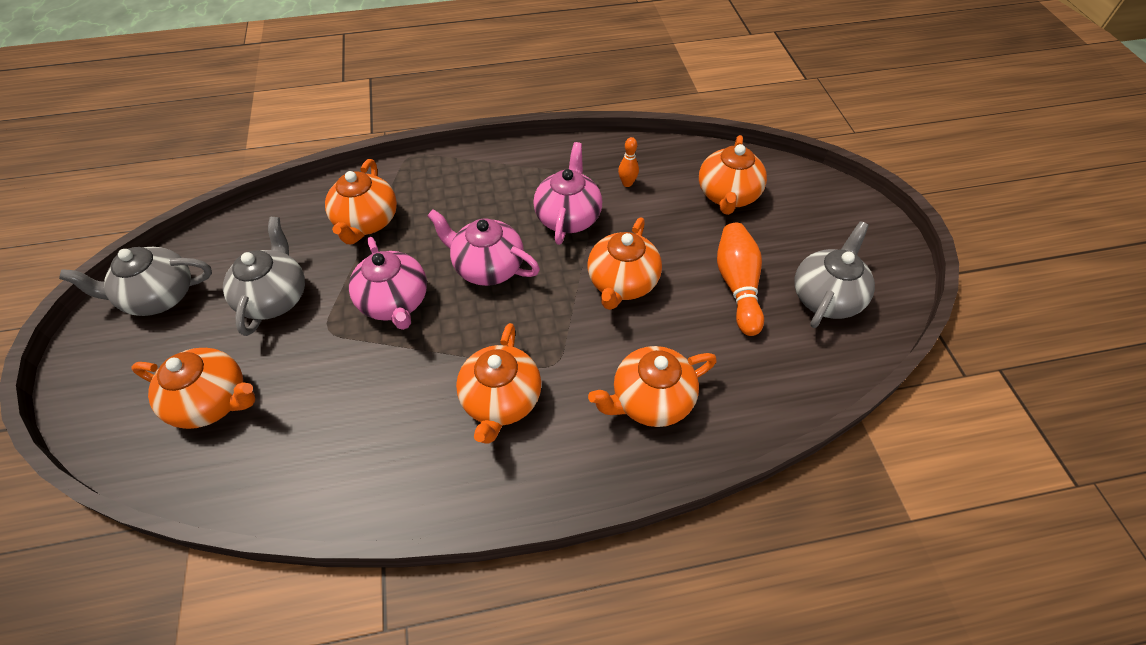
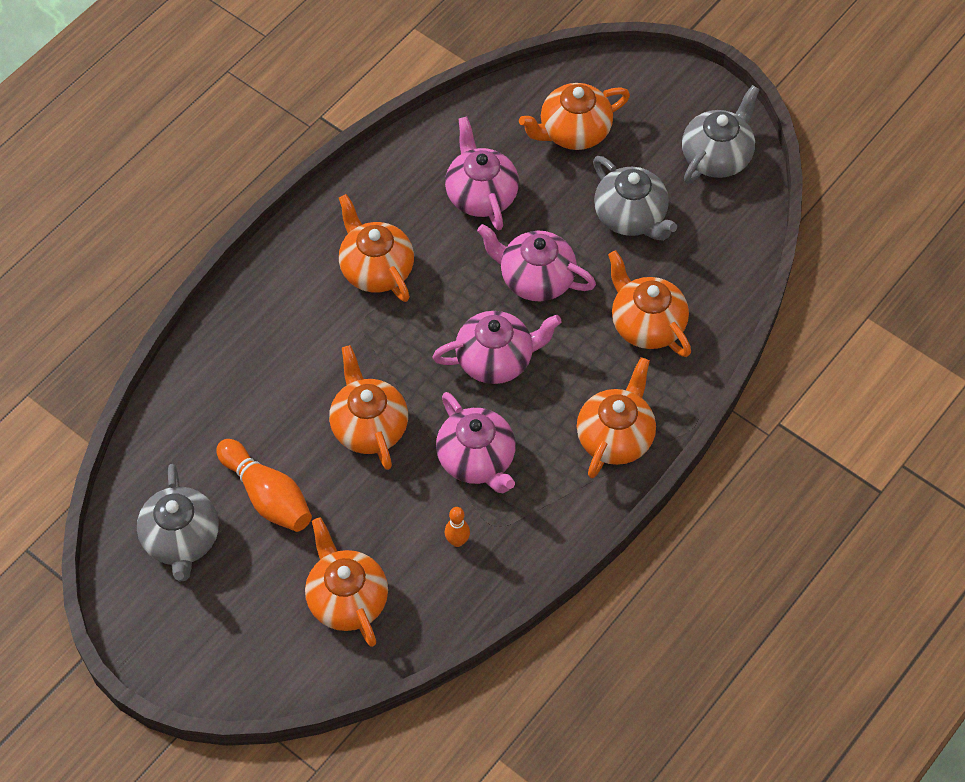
camera: 140 degrees right, 5 degrees up
(349, 402) = (481, 195): none -> pink teapot
(650, 400) = (266, 345): orange teapot -> orange teapot (615, 437)

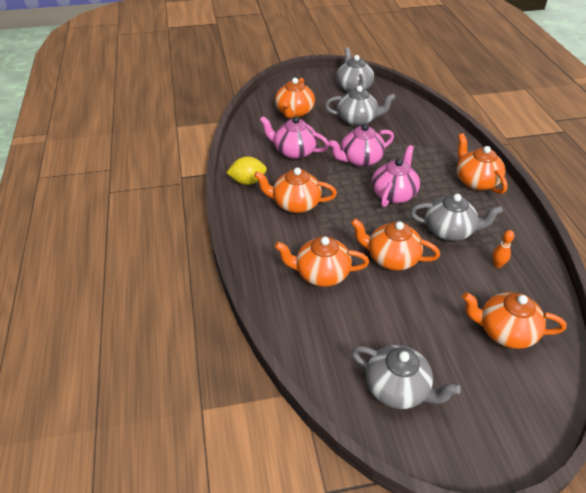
camera: 50 degrees left, 15 degrees down
(267, 496) = (400, 326): orange bowling pin -> none
(371, 190) = (247, 181): none -> yellow lemon
(477, 459) = (449, 231): pink teapot -> grey teapot
(646, 324) = (420, 143): orange teapot -> orange teapot (321, 274)

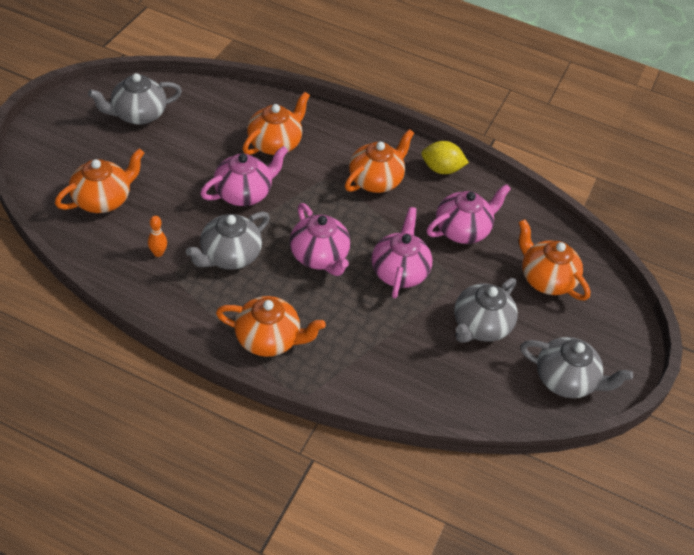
camera: 120 degrees right, 5 degrees up
(247, 181) = (441, 169): yellow lemon -> yellow lemon turned 75 degrees clockwise
(391, 258) = (244, 193): orange teapot -> pink teapot

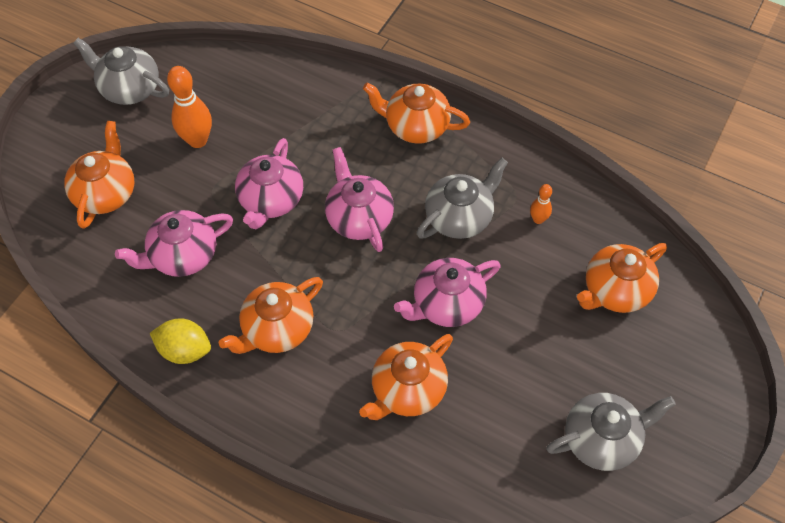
camera: 170 degrees left, 10 degrees up
(480, 326) = (197, 140): grey teapot -> orange bowling pin
(545, 279) = (106, 193): orange teapot -> orange teapot turned 135 degrees counterclockwise

